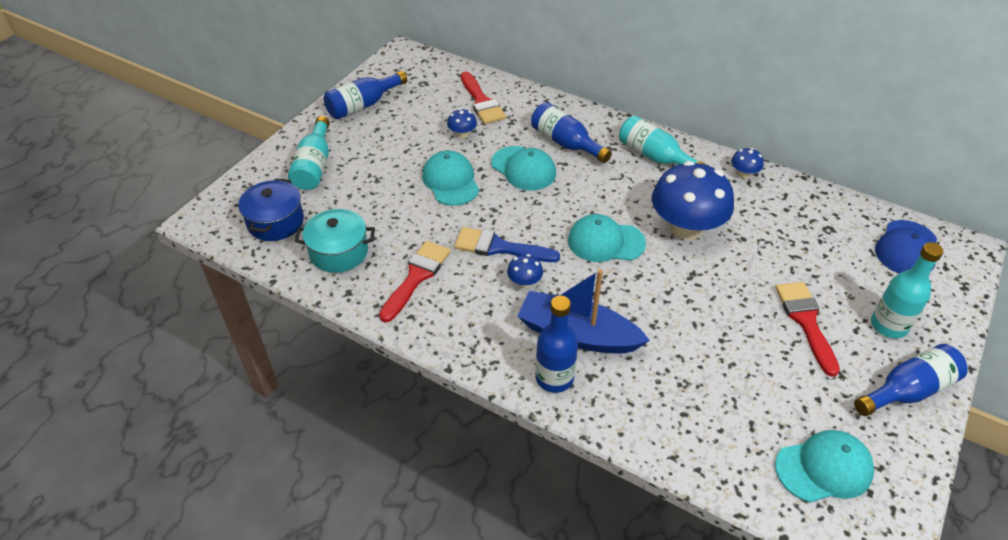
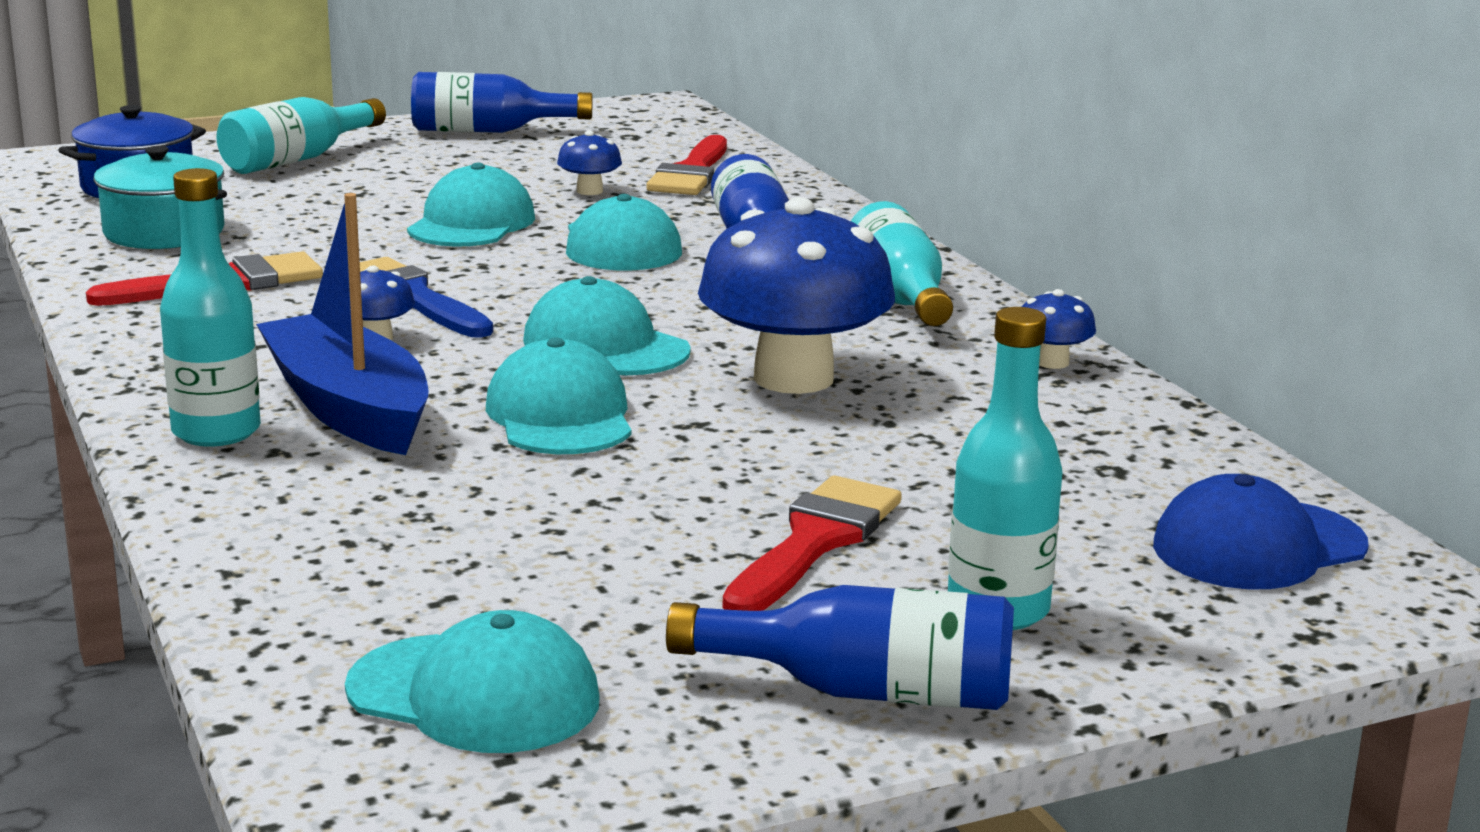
camera: 35 degrees right, 25 degrees down
(554, 378) = (216, 432): blue bottle -> turquoise bottle
(648, 295) = (560, 416): none -> turquoise cap

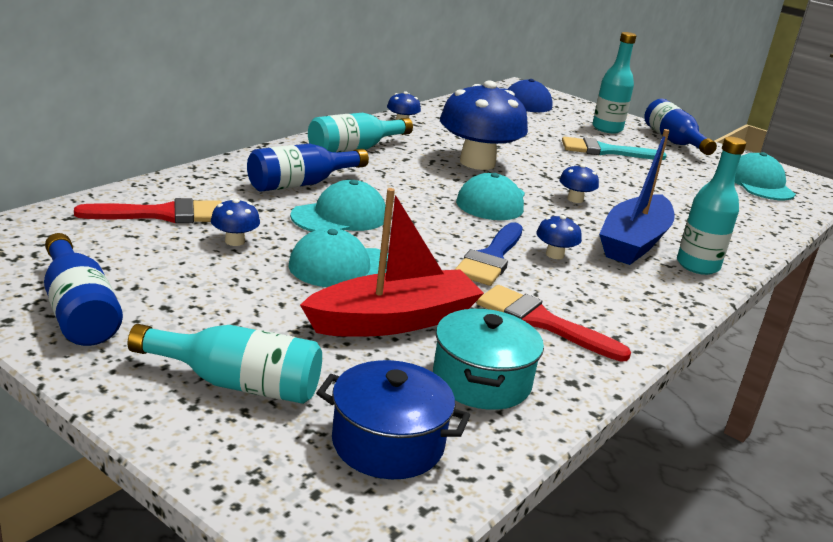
camera: 120 degrees left, 5 degrees up
(324, 222) = (393, 320): none -> red boat
(560, 416) = (575, 199): turquoise cap -> blue mushroom
(814, 542) = (605, 151): red brush -> turquoise brush

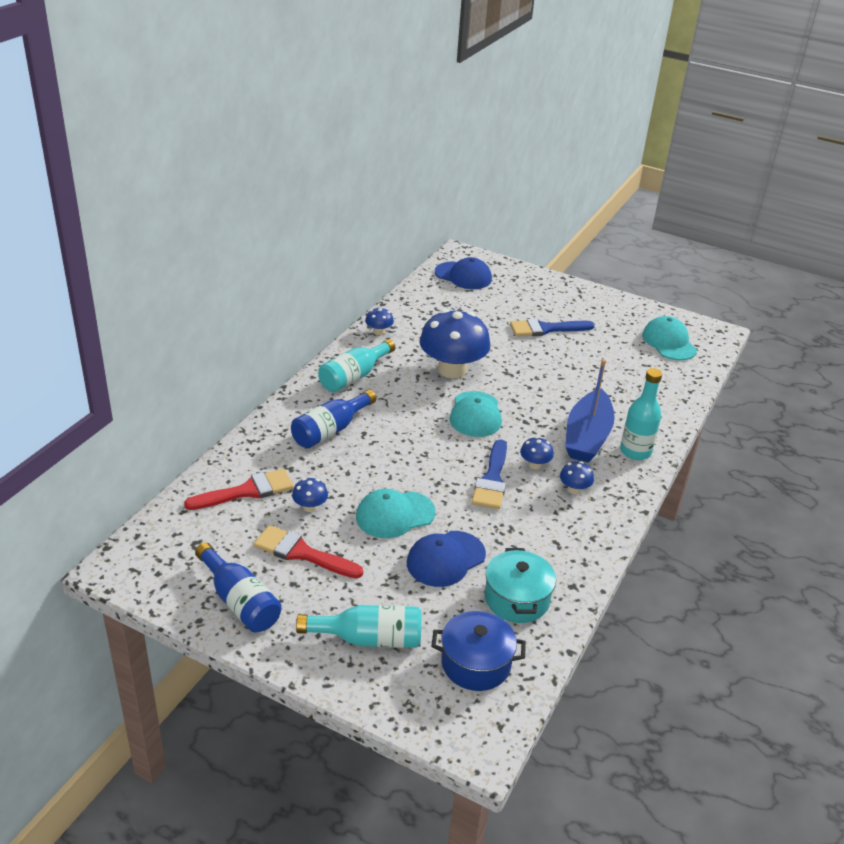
camera: 10 degrees left, 10 degrees up
(340, 216) = (372, 461): turquoise cap -> none
(393, 320) = (445, 559): red boat -> blue cap
(542, 322) = (541, 536): red brush -> red brush (302, 553)
(575, 199) = (535, 397): blue mushroom -> blue mushroom (574, 489)
(605, 151) = (546, 329): turquoise brush -> blue brush
(607, 128) = (541, 297): turquoise bottle -> none
(673, 141) = (596, 301): blue bottle -> none

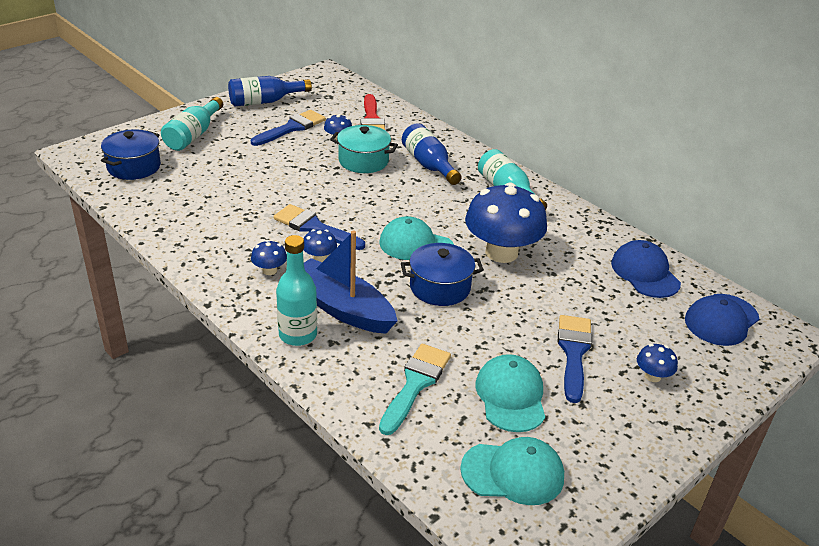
camera: 110 degrees right, 0 degrees up
(302, 553) = (291, 128): red brush -> blue brush
(379, 332) = (588, 224): blue mushroom -> blue mushroom (652, 376)
(395, 515) = (304, 170): turquoise cap -> turquoise cap (511, 396)
(445, 559) = (239, 180): blue cap -> blue cap (645, 273)
(516, 599) = (172, 199): turquoise pot -> turquoise pot (363, 161)
(522, 393) = (440, 287): none -> blue pot
(633, 388) = (415, 384): none -> turquoise brush

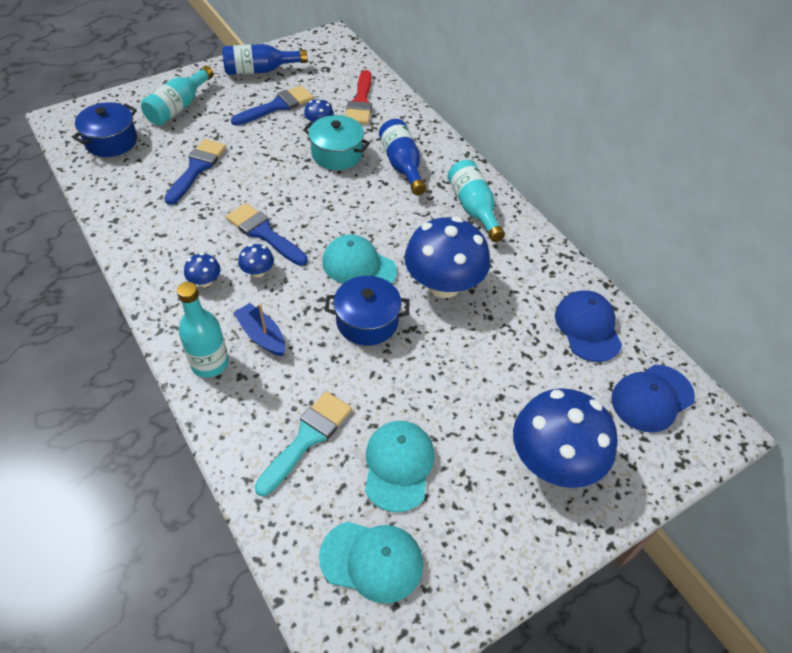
camera: 10 degrees right, 15 degrees up
(341, 308) = (262, 336): blue boat -> blue boat, size x0.57
(573, 352) = (480, 420): blue brush -> blue brush (197, 168)
(652, 376) = (554, 461): blue mushroom -> blue mushroom, size x2.36

